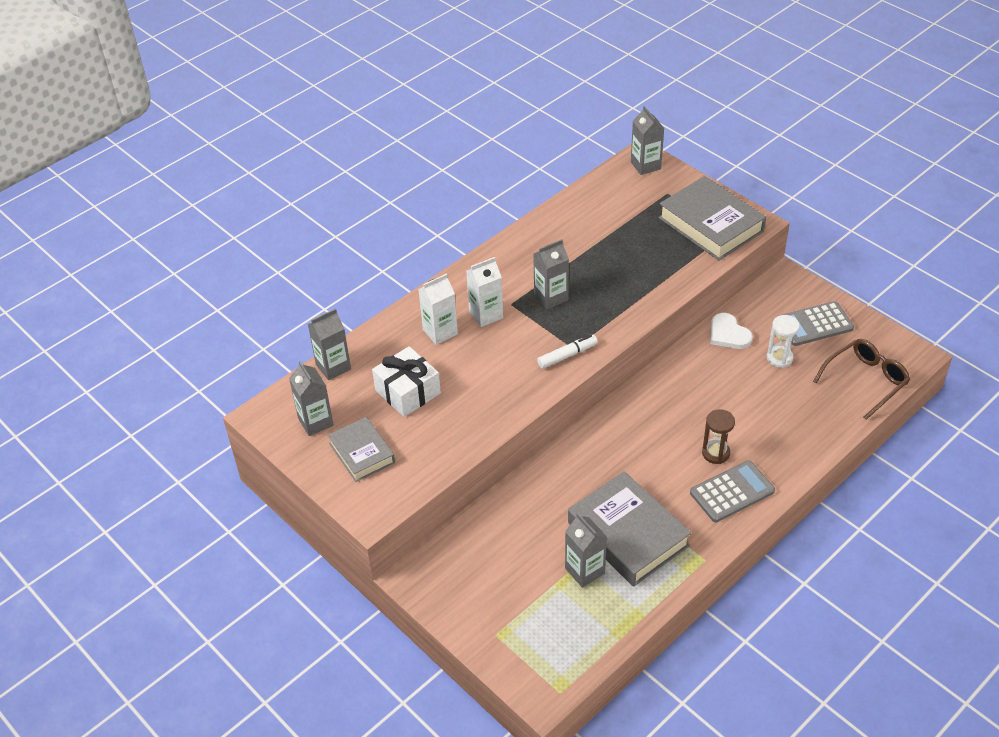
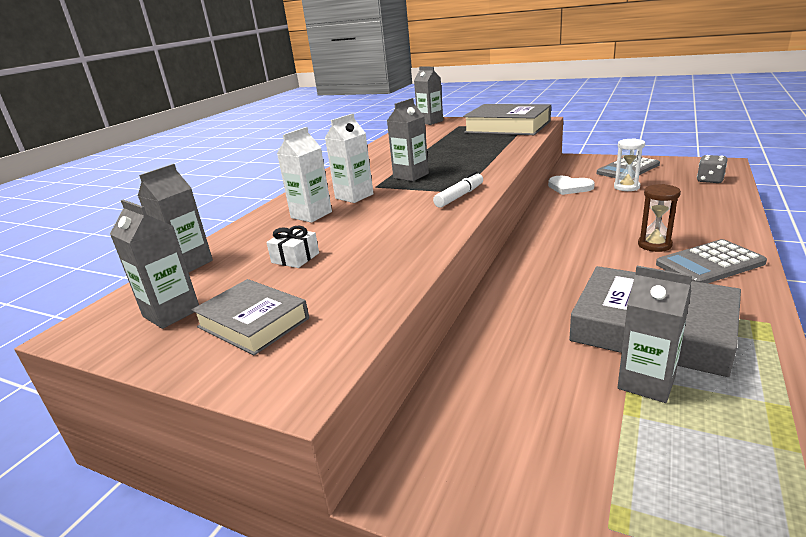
camera: 20 degrees left, 20 degrees down
(407, 392) = (295, 258): white gift -> white gift, size x0.55
(732, 492) = (709, 264): grey calculator -> grey calculator turned 150 degrees counterclockwise
(866, 381) = (709, 180): brown glasses -> grey dice

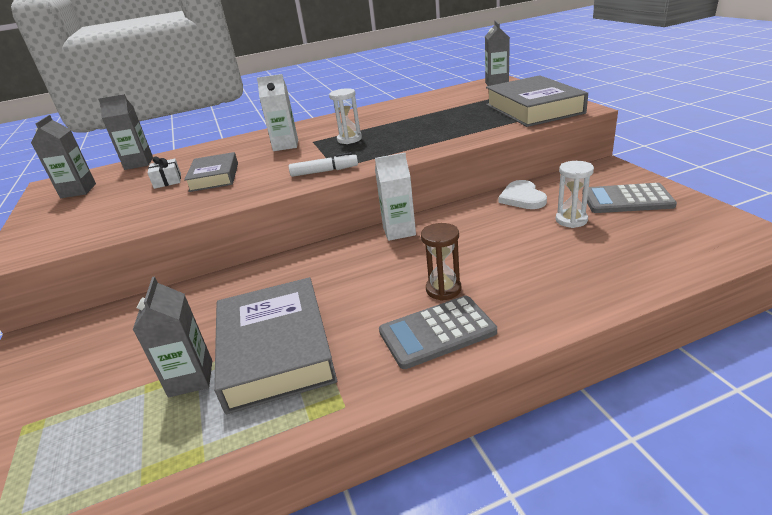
camera: 45 degrees right, 5 degrees up
(253, 323) = (77, 213): grey book -> grey book (214, 177)
(311, 215) = (239, 152): white carton -> white carton (399, 231)
(411, 176) = (349, 139): grey carton -> white hourglass
(709, 180) = (680, 251): grey dice -> none
(709, 264) = (437, 332): grey calculator -> grey calculator turned 45 degrees counterclockwise

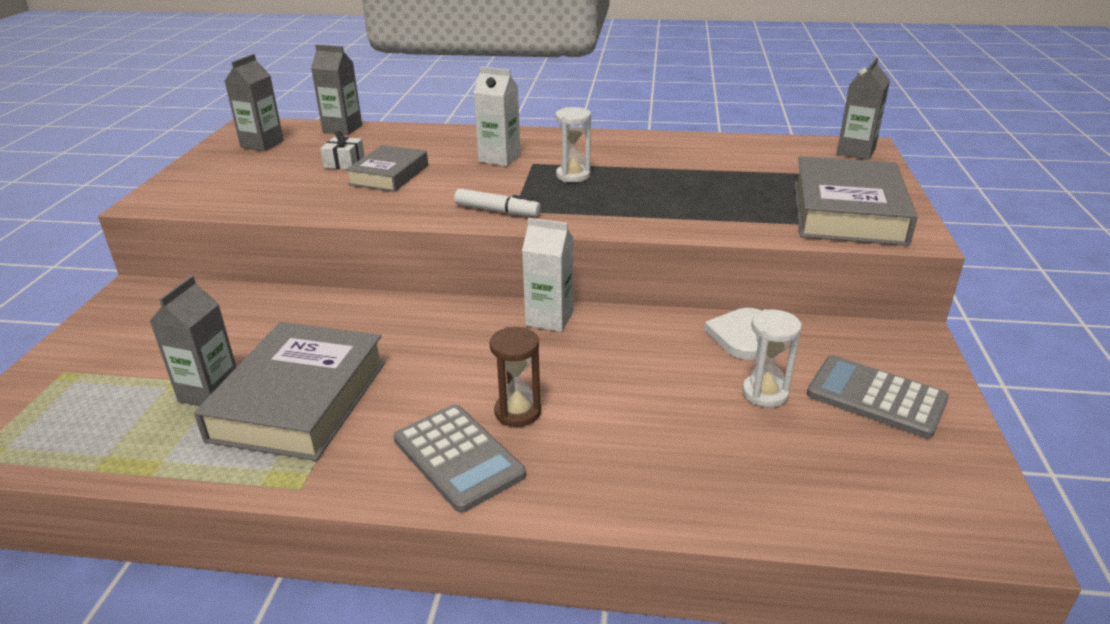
camera: 25 degrees right, 0 degrees up
(437, 332) = (458, 457): grey calculator -> grey calculator turned 135 degrees counterclockwise

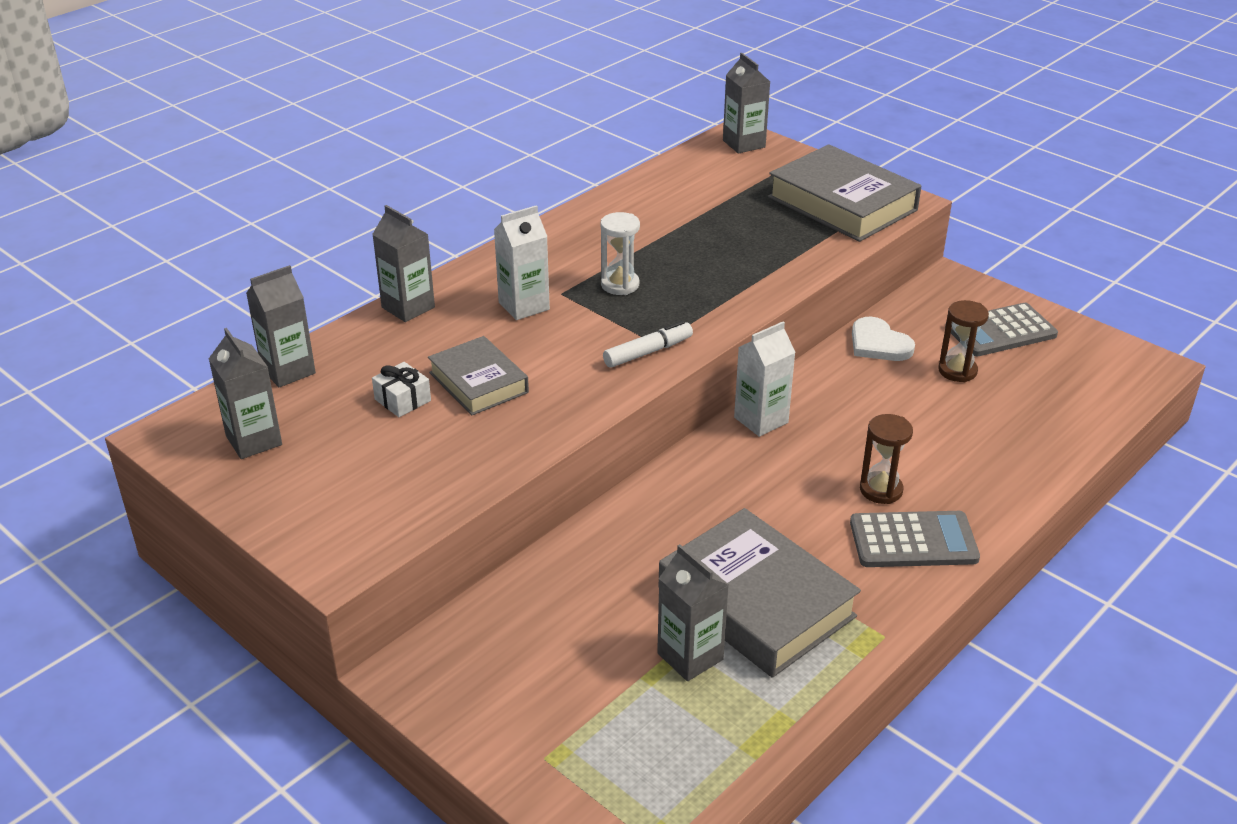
camera: 55 degrees left, 5 degrees up
(450, 132) = (408, 307): none -> grey carton
(765, 393) = (957, 371): white hourglass -> brown hourglass

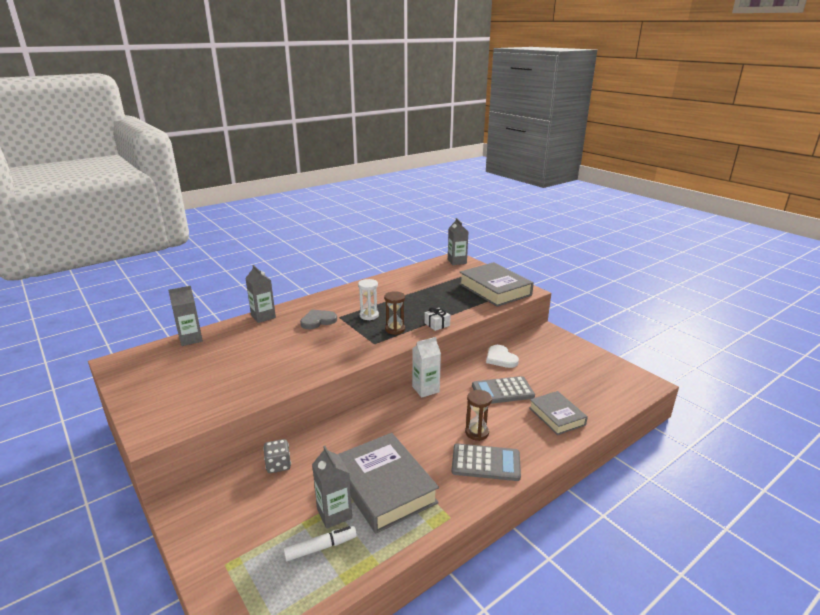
camera: 10 degrees right, 10 degrees down
(254, 440) = (153, 369): grey carton -> none
(402, 400) = (235, 357): white gift -> white gift (437, 324)
(478, 382) = (276, 353): grey book -> grey book (556, 416)
(524, 306) = (318, 321): white carton -> grey heart
(553, 589) = (278, 465): none -> grey dice
(648, 352) = (367, 347): white marker -> white marker (320, 547)
(957, 371) = (538, 375): brown hourglass -> brown hourglass (395, 329)
(1000, 331) = (567, 358): grey calculator -> grey calculator (502, 391)

